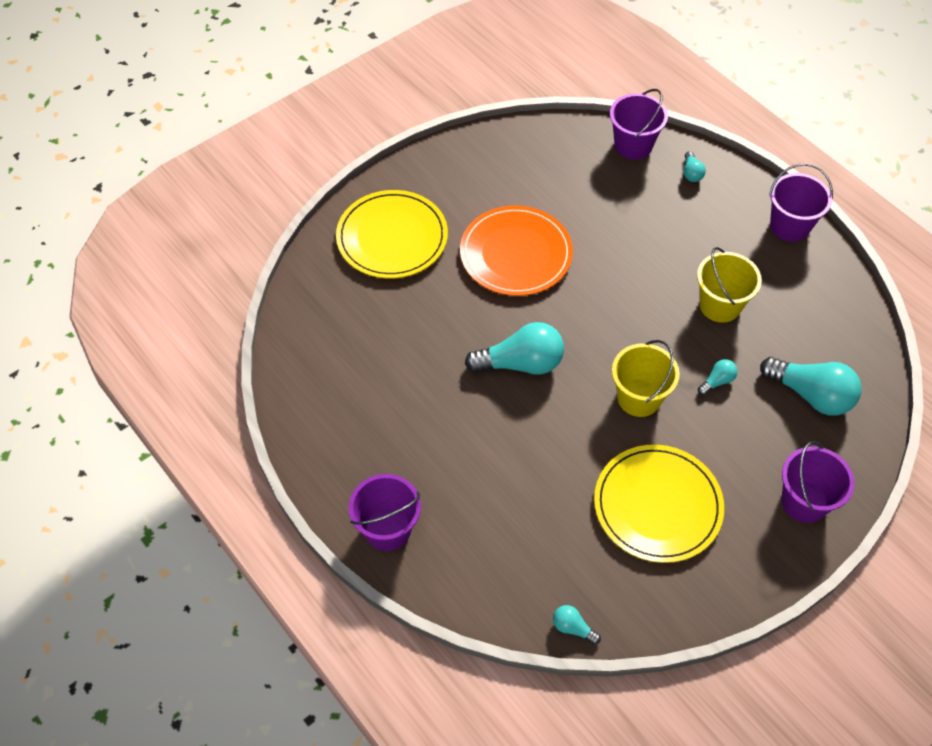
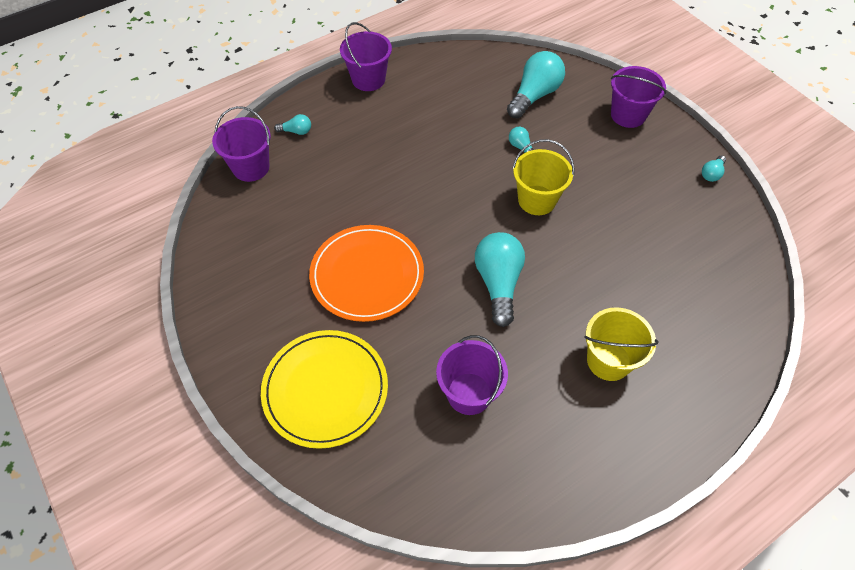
camera: 85 degrees left, 0 degrees up
(387, 529) = (686, 411): purple bucket -> purple bucket (469, 393)
(573, 628) = (758, 271): turquoise light bulb -> turquoise light bulb (711, 174)
(657, 505) = (640, 201): yellow plate -> none
(720, 305) = (445, 134): yellow bucket -> yellow bucket (608, 360)

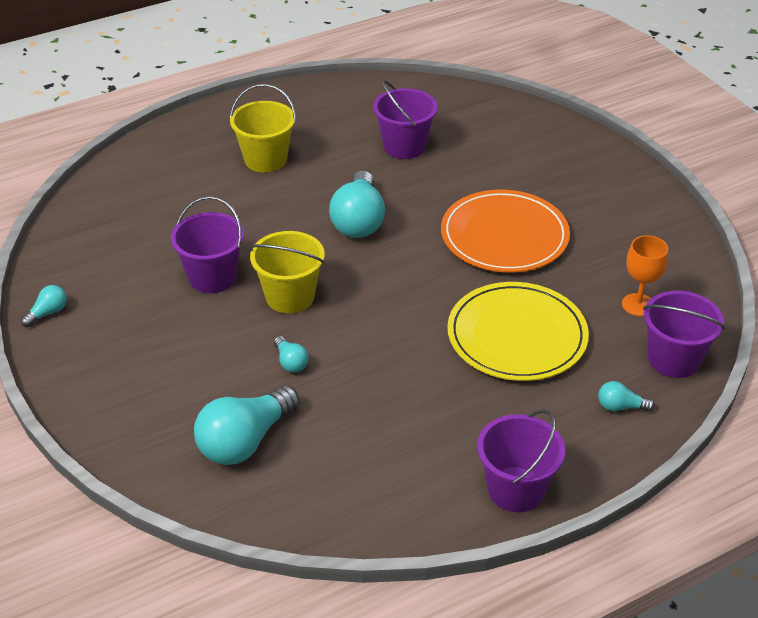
camera: 175 degrees left, 15 degrees down
(265, 211) = (638, 305): none -> orange goblet
(325, 389) = (539, 156): yellow plate -> yellow plate (517, 336)
(628, 115) = (114, 399): purple bucket -> purple bucket (212, 277)

